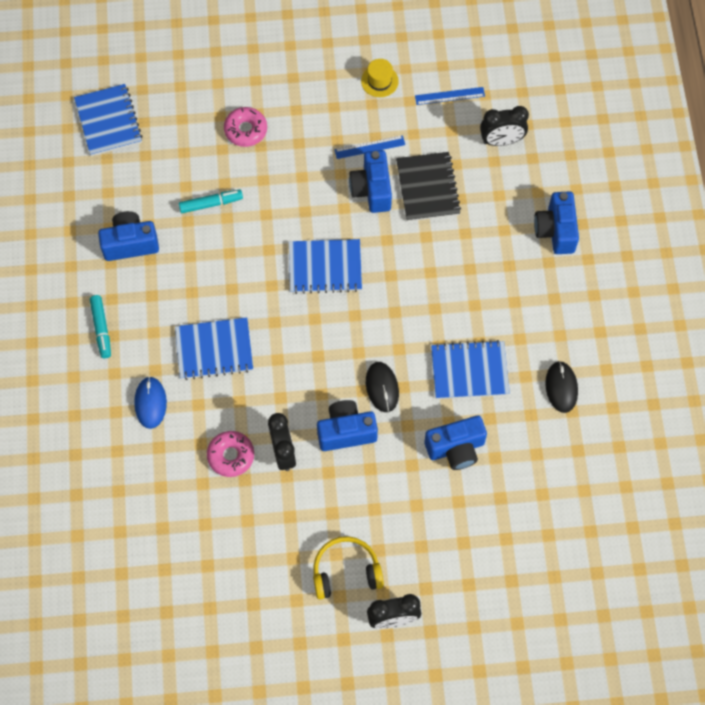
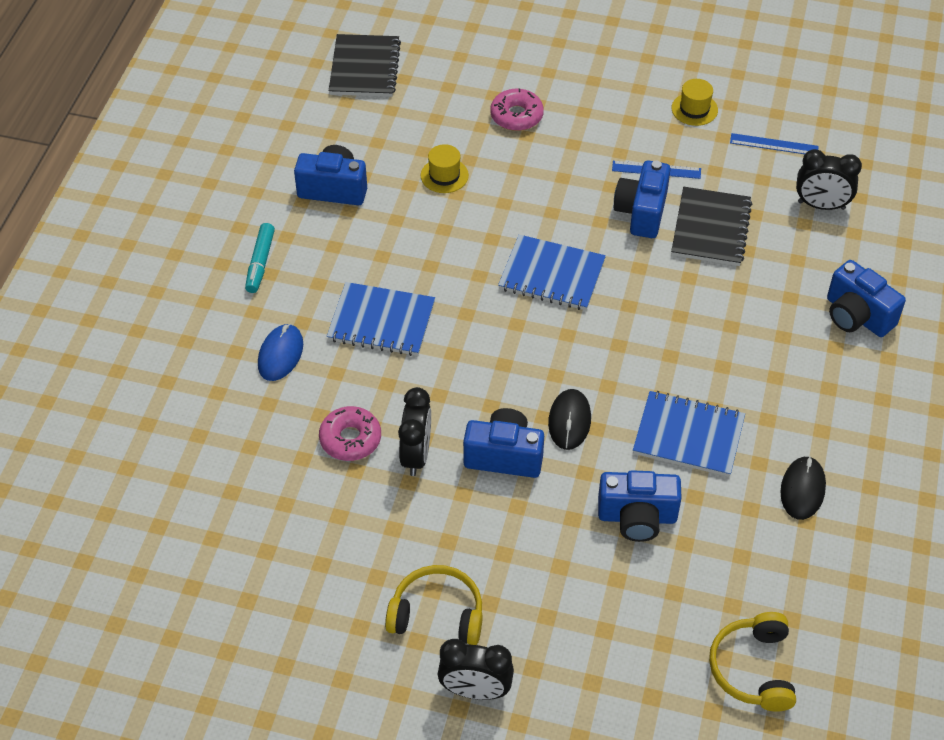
camera: 20 degrees right, 15 degrees down
(108, 121) = (364, 68): blue notebook -> black notebook
(211, 204) = (444, 175): turquoise marker -> yellow hat
(556, 230) = (857, 316): blue camera -> blue camera turned 60 degrees counterclockwise
(570, 536) = (753, 669): none -> yellow headphones

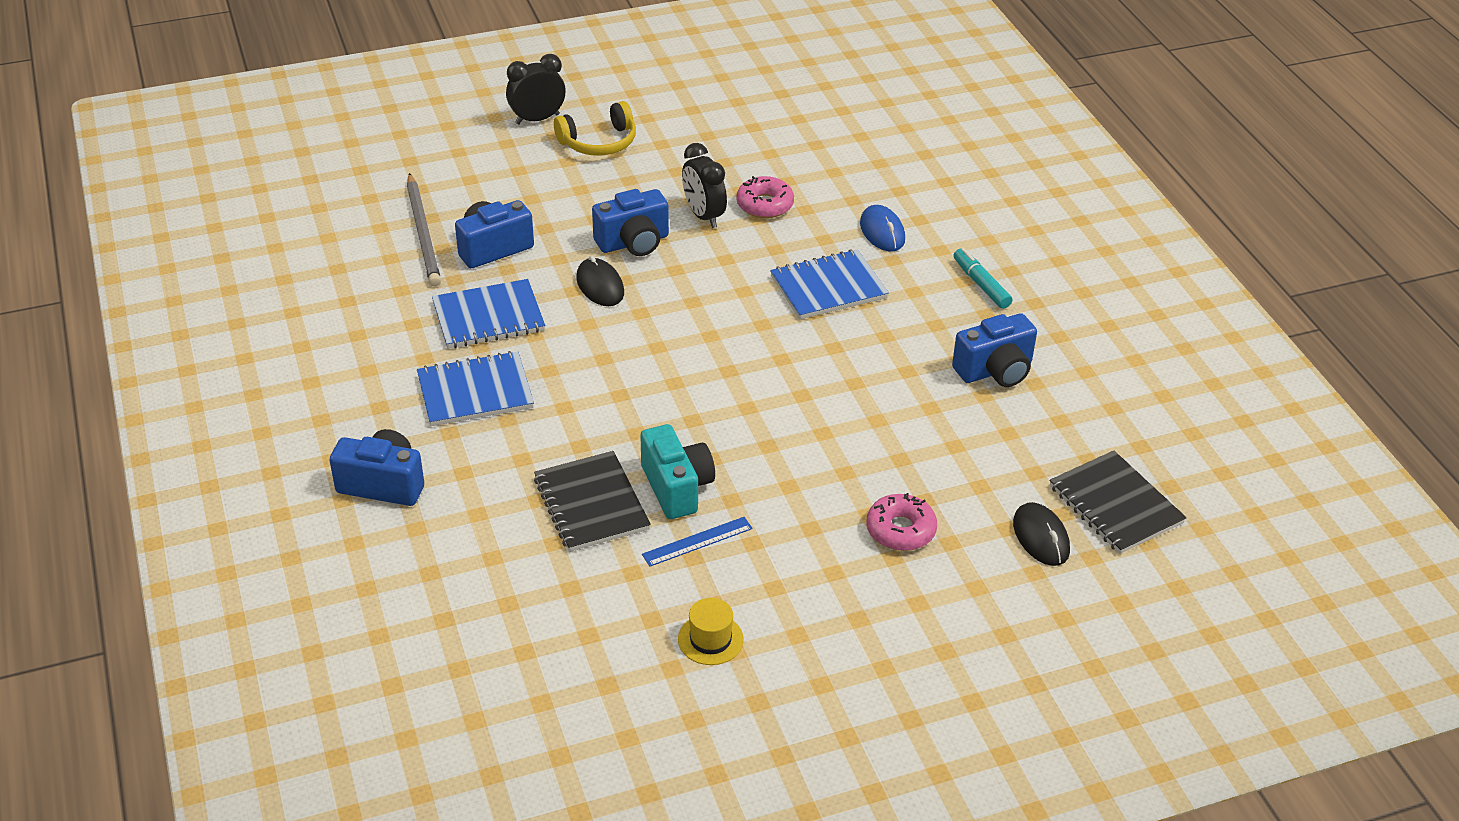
camera: 145 degrees right, 10 degrees down
(444, 175) = (907, 431): yellow hat -> none
(552, 275) = (715, 388): blue notebook -> blue notebook (475, 392)
(641, 212) = (677, 487): blue camera -> turquoise camera
(693, 573) = (423, 233): none -> grey pencil
(753, 669) = (342, 200): yellow headphones -> none
(774, 144) = (584, 638): blue ruler -> none
(802, 489) = (363, 320): black mouse -> black mouse (1041, 537)
(821, 205) = (484, 587): black clock -> none

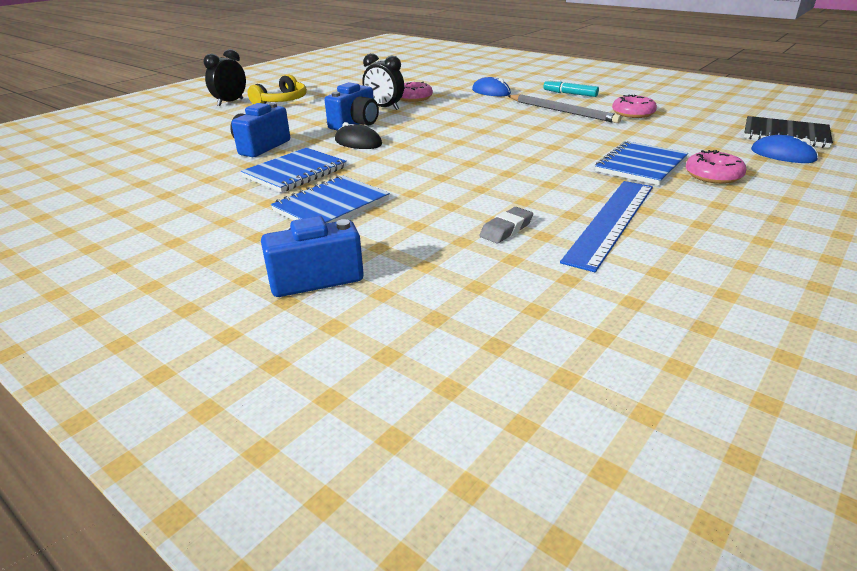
camera: 30 degrees left, 10 degrees down
(423, 233) = (198, 153): grey pencil -> grey pencil (562, 111)
(591, 504) = (506, 229): black notebook -> grey eraser
(677, 487) = (550, 202): turquoise camera -> none
(697, 541) = (611, 221): blue ruler -> blue ruler, size x1.99
(710, 639) = (718, 266): yellow hat -> none
(828, 287) = (496, 112): blue notebook -> blue notebook (641, 165)
(995, 370) = (633, 113): blue camera -> pink donut
(1041, 537) = (782, 155): black mouse -> blue mouse

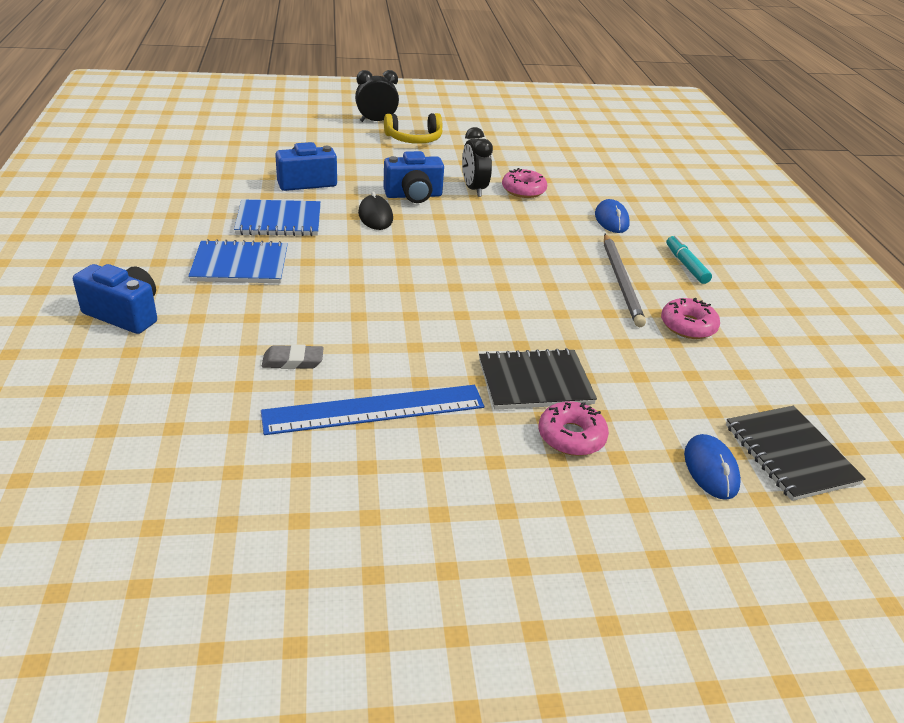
camera: 40 degrees right, 5 degrees up
(641, 165) = (535, 382): blue notebook -> black notebook

